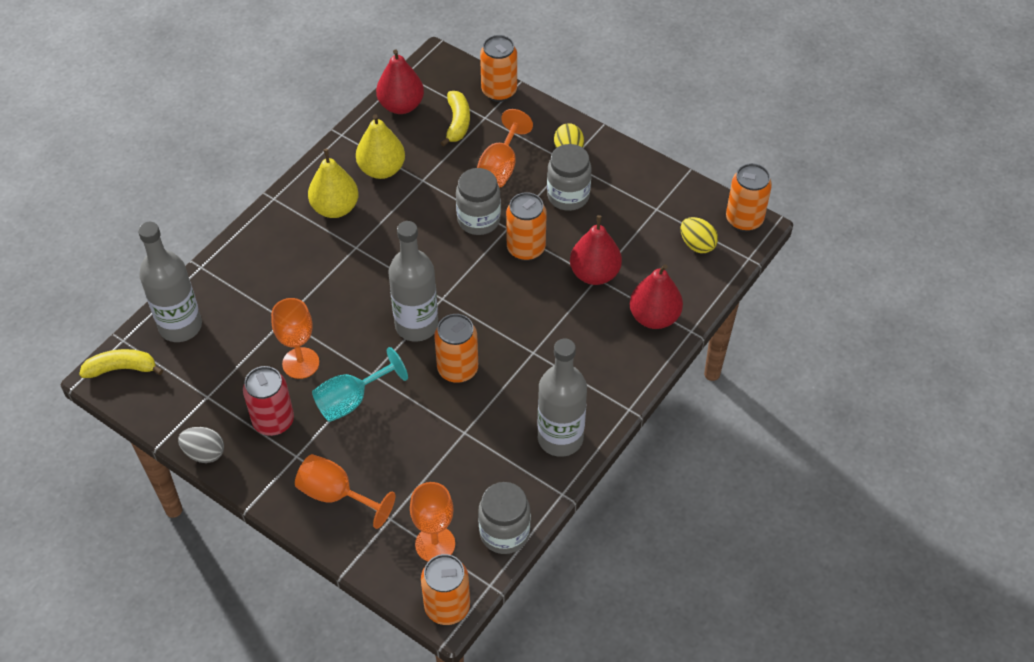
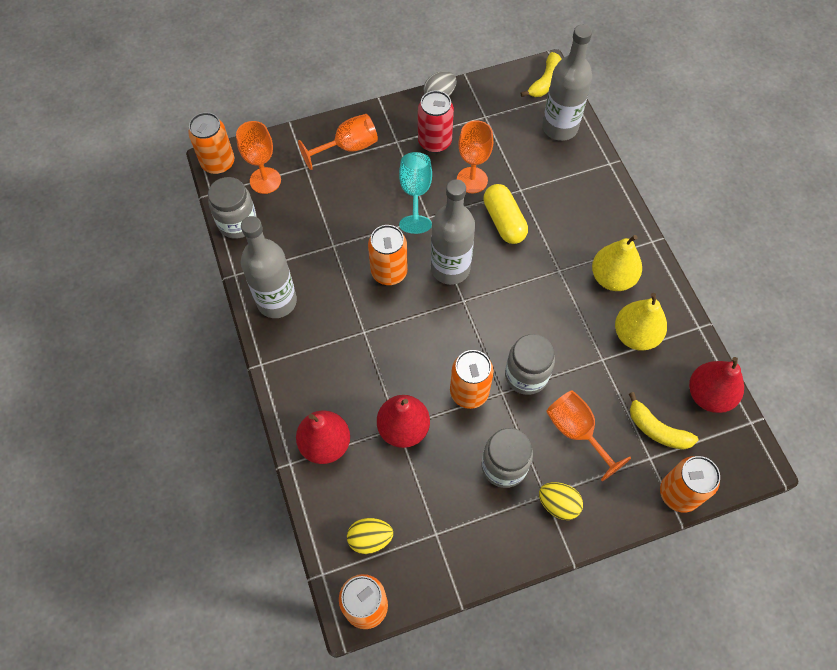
camera: 125 degrees right, 10 degrees up
(332, 313) = (504, 221): none -> yellow capsule

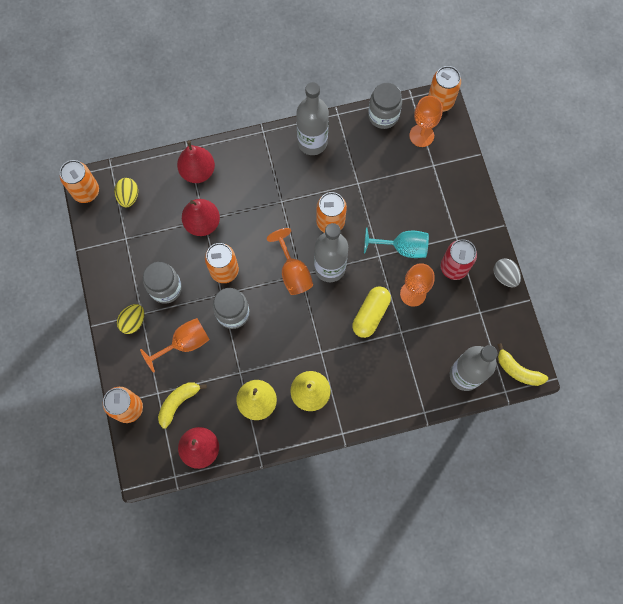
camera: 95 degrees right, 10 degrees up
(348, 147) = (451, 198): orange goblet -> orange goblet (293, 272)
(504, 221) = (370, 314): yellow capsule -> yellow capsule turned 45 degrees counterclockwise

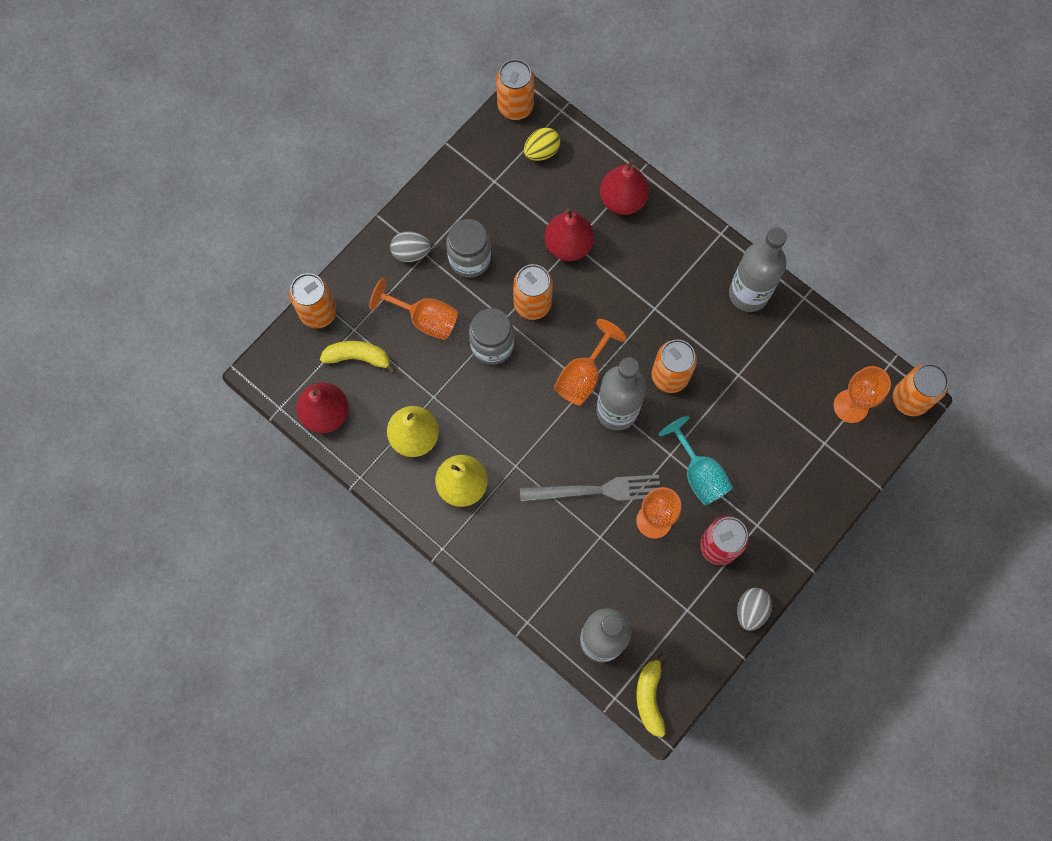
camera: 55 degrees right, 0 degrees up
(133, 321) = (411, 252): yellow egg -> grey egg
(370, 314) = (596, 490): yellow capsule -> grey fork
(383, 116) = (841, 348): grey jar -> none

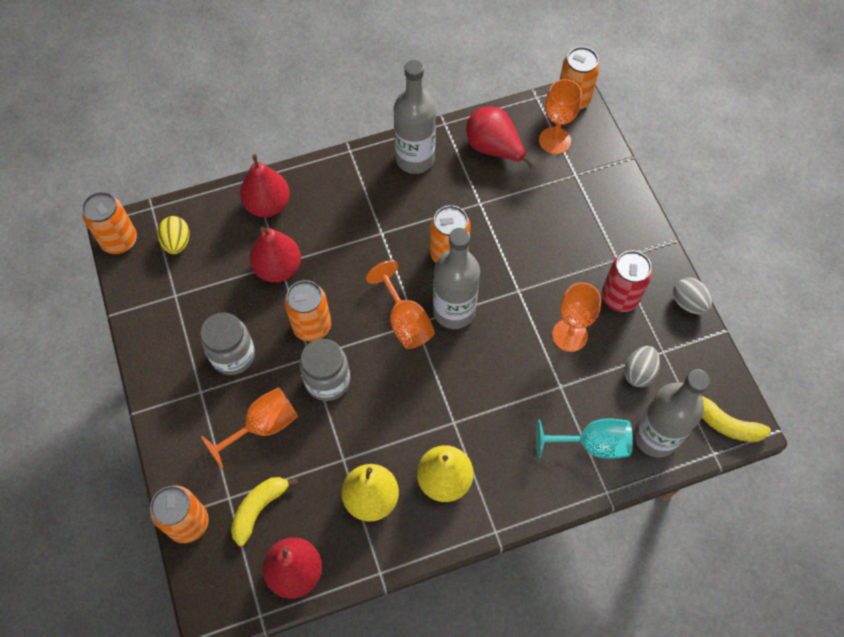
camera: 60 degrees left, 10 degrees down
(411, 252) = (190, 403): grey egg -> grey egg (639, 372)
(596, 490) = (516, 367): grey fork -> none
(699, 474) = (548, 278): turquoise goblet -> turquoise goblet (592, 444)
(805, 356) = (494, 149): none -> red pear

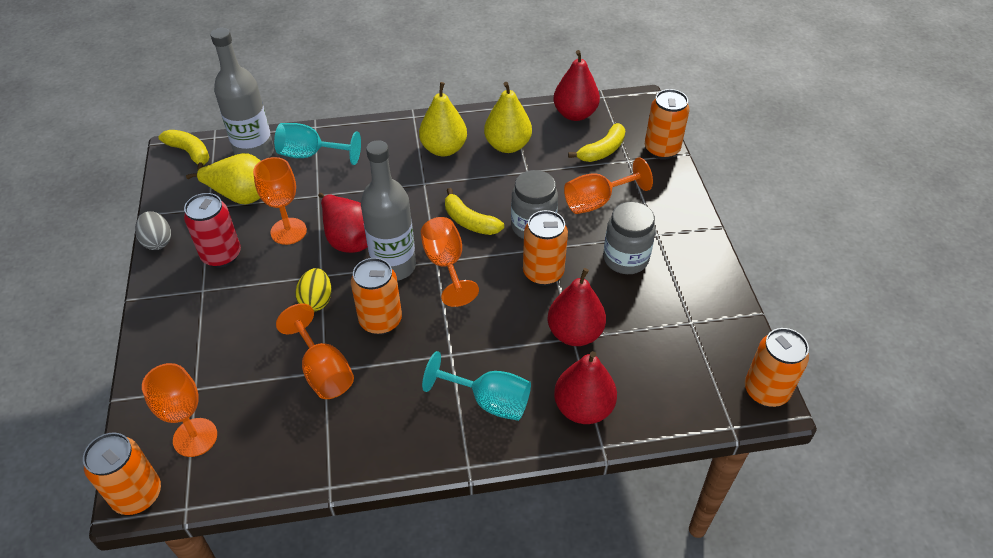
camera: 170 degrees left, 15 degrees down
(177, 242) = (694, 378): yellow egg -> yellow egg (316, 300)
(342, 199) = (489, 401): none -> turquoise goblet
(393, 377) = (469, 221): none -> yellow banana
(415, 159) = (385, 440): grey bottle -> none
(480, 203) = (323, 371): none -> orange goblet
(494, 149) = (278, 438): red pear -> red pear (349, 239)
(639, 372) = (241, 195): grey egg -> yellow pear

